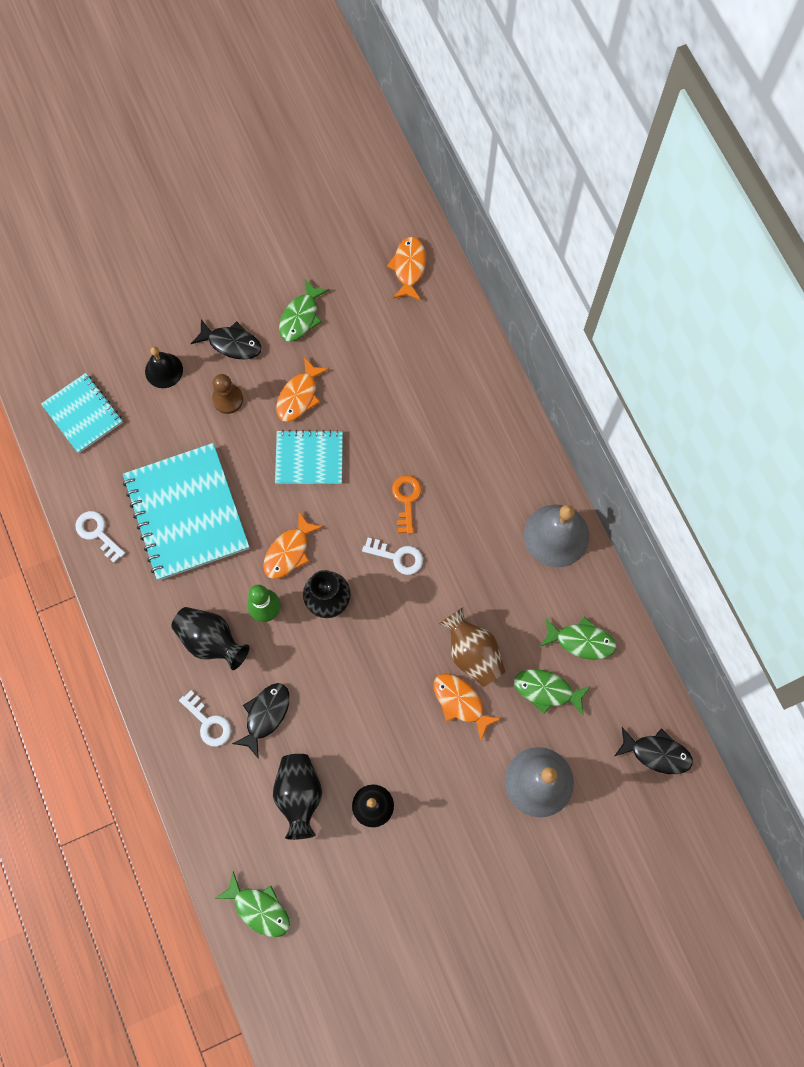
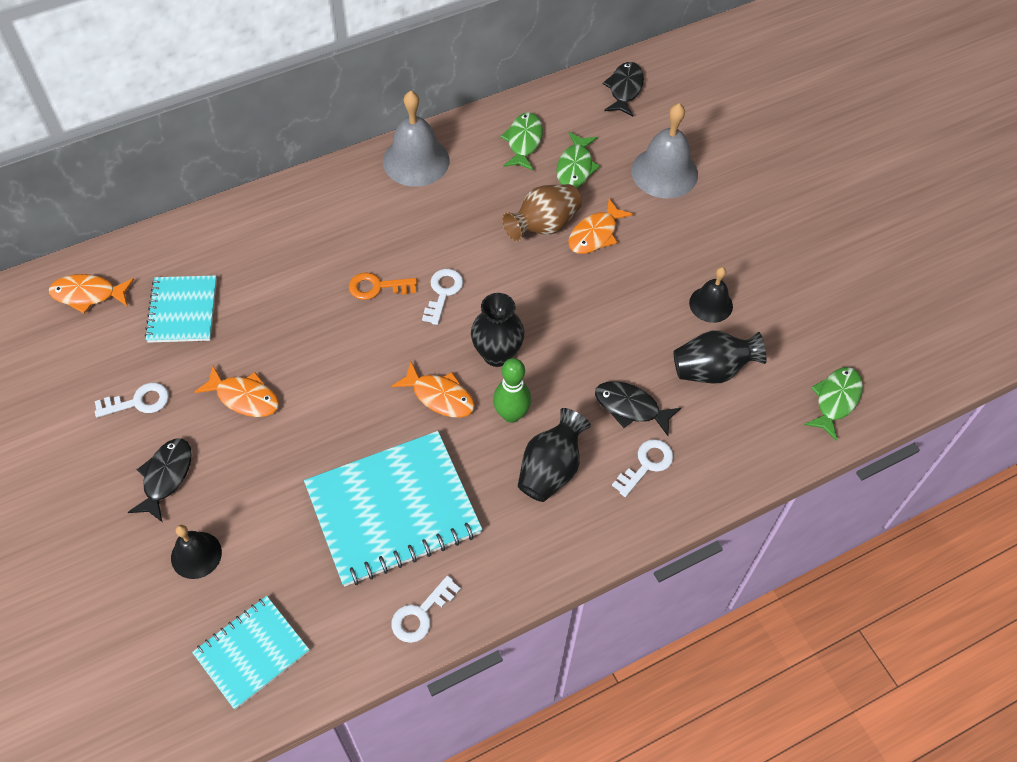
camera: 95 degrees left, 15 degrees down
(227, 399) = (243, 475): brown pawn -> none
(301, 317) = (138, 402): green fish -> white key
(309, 458) = (325, 382): turquoise notebook -> turquoise notebook (182, 310)

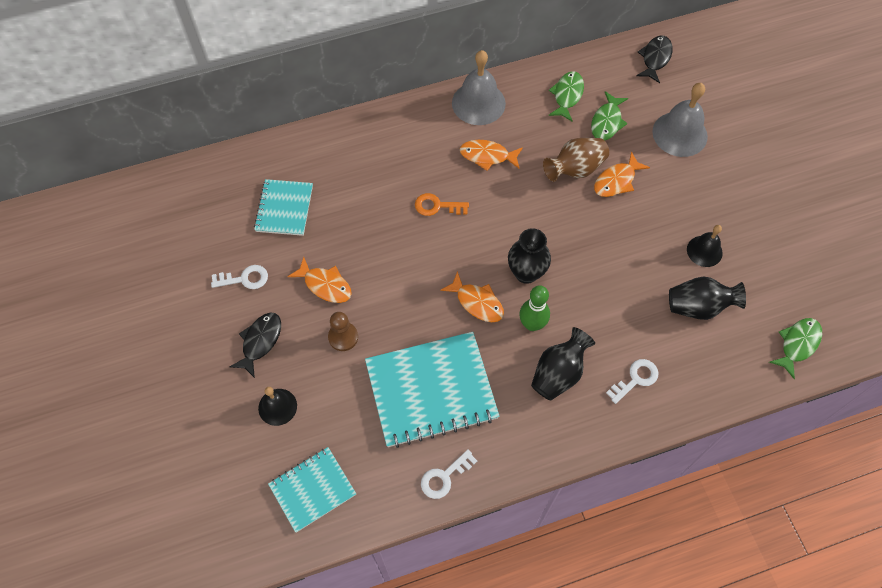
camera: 10 degrees right, 5 degrees up
(88, 294) = (213, 187): orange fish -> orange fish (487, 156)
(273, 458) = (343, 337): none -> brown pawn
(443, 292) = (488, 217): white key -> none
(630, 407) = (628, 330): black fish -> none

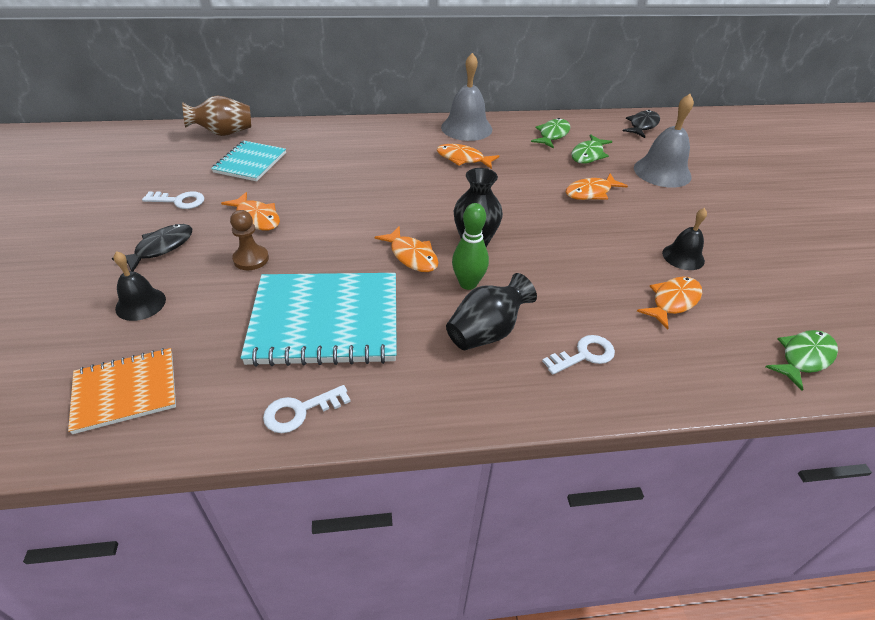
camera: 10 degrees right, 20 degrees down
(312, 489) = (125, 391): turquoise notebook -> orange notebook
(437, 206) = (399, 182): orange key -> none
(575, 169) = (549, 179): brown vase -> brown vase (223, 133)
(698, 307) = (672, 301): black vase -> orange fish

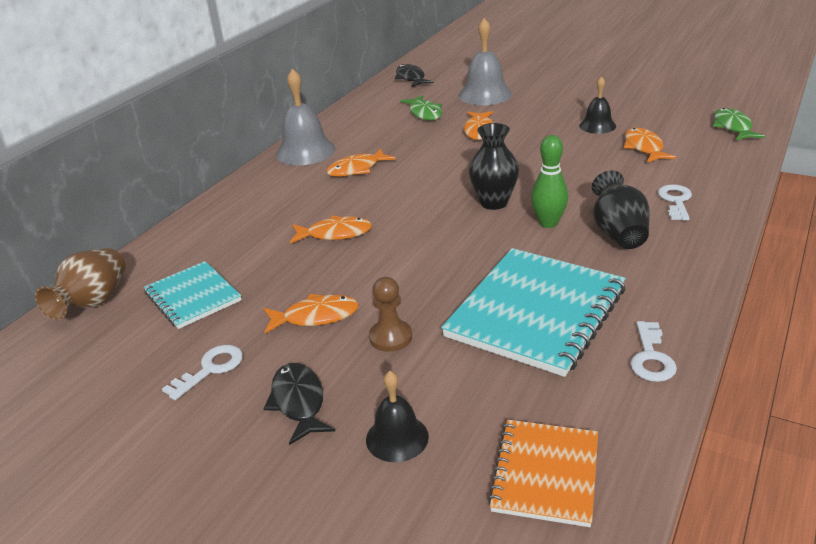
camera: 50 degrees left, 10 degrees down
(412, 256) = (482, 239): orange fish -> orange fish (335, 234)
(552, 135) = (373, 117): green fish -> none

